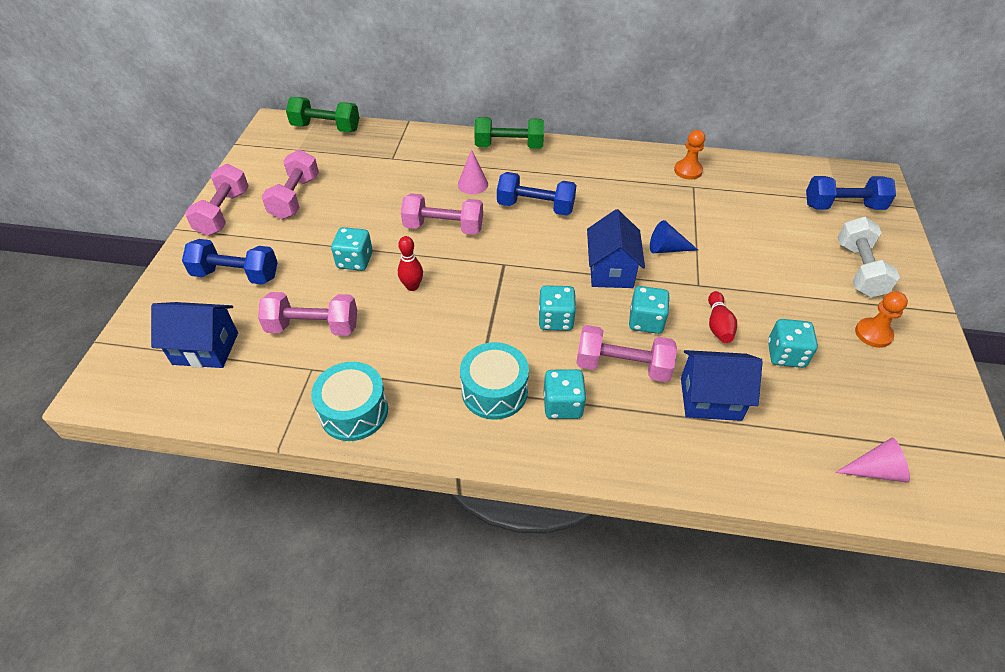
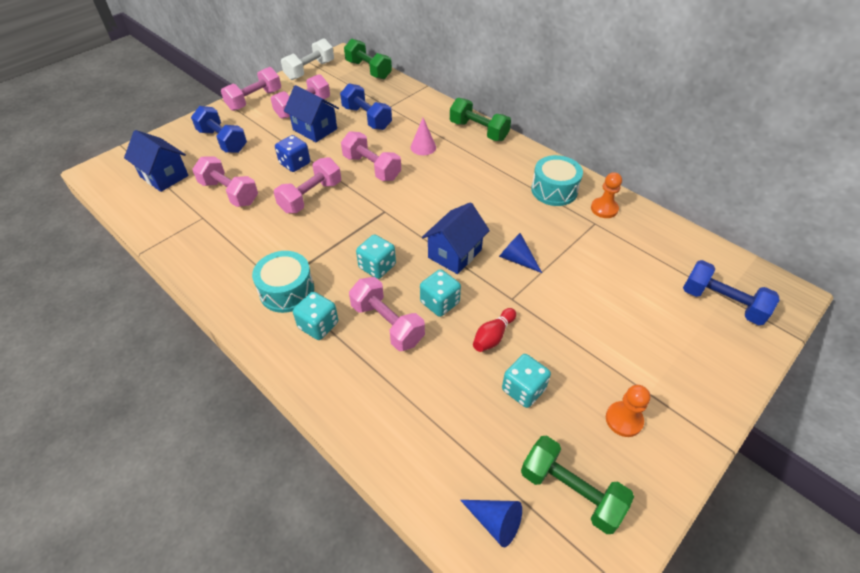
camera: 35 degrees right, 0 degrees up
(354, 411) = (197, 255): turquoise drum -> turquoise drum (554, 190)
(355, 261) = (295, 164): turquoise dice -> blue dice
(412, 286) = (311, 197): red bowling pin -> pink dumbbell
(535, 207) = (450, 182): blue dumbbell -> blue dumbbell (367, 118)
(710, 399) = (424, 384): blue house -> blue house (315, 129)
(859, 270) = (673, 362): white dumbbell -> white dumbbell (310, 70)
(875, 470) = (495, 522): pink cone -> blue cone
(896, 411) = (570, 491): none -> green dumbbell

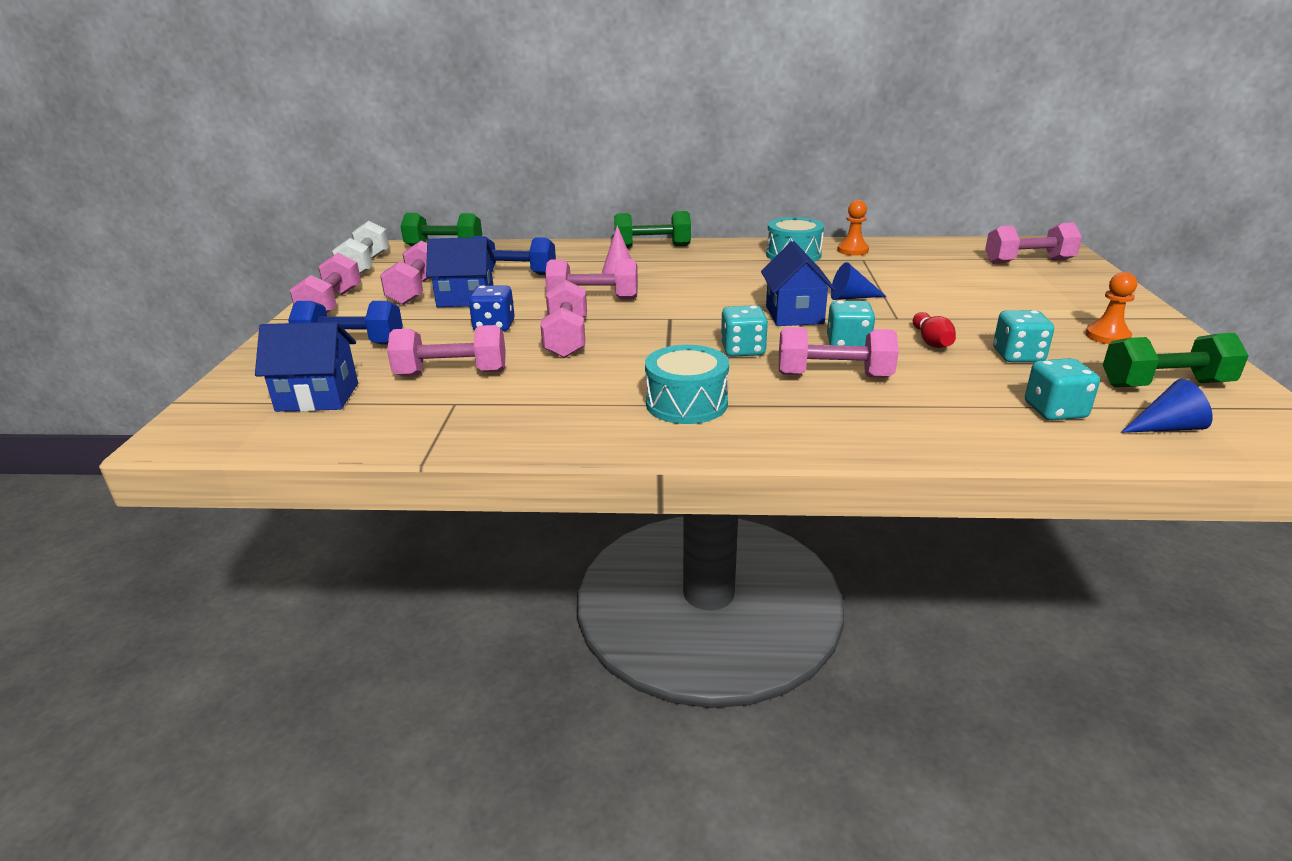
camera: 40 degrees left, 20 degrees down
(318, 325) = (773, 407): turquoise dice -> turquoise dice (1055, 411)
(722, 303) = (1028, 262): blue dumbbell -> pink dumbbell

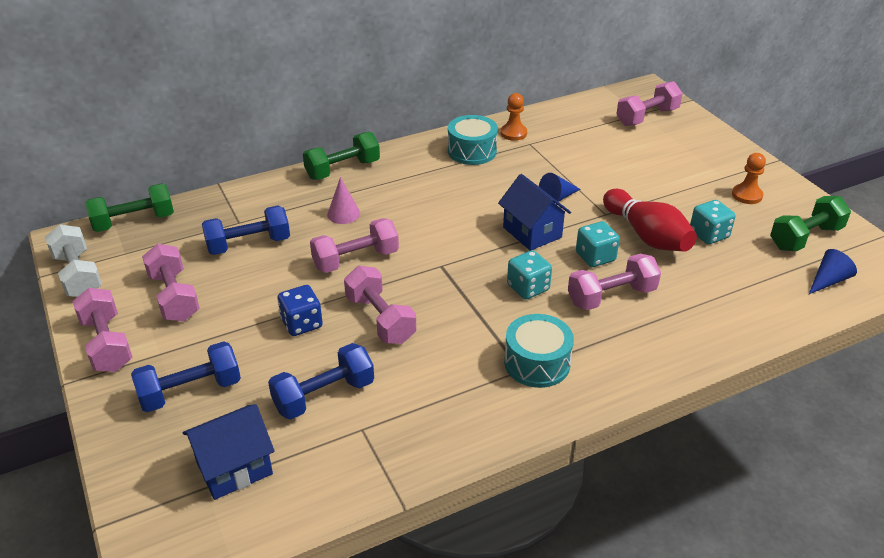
camera: 30 degrees left, 10 degrees up
(451, 373) = (324, 395): pink dumbbell -> blue dumbbell
(465, 298) = (237, 294): blue house -> none
(931, 341) = (647, 236): red bowling pin -> red bowling pin, size x1.87
(1055, 411) = (763, 286): turquoise dice -> none

